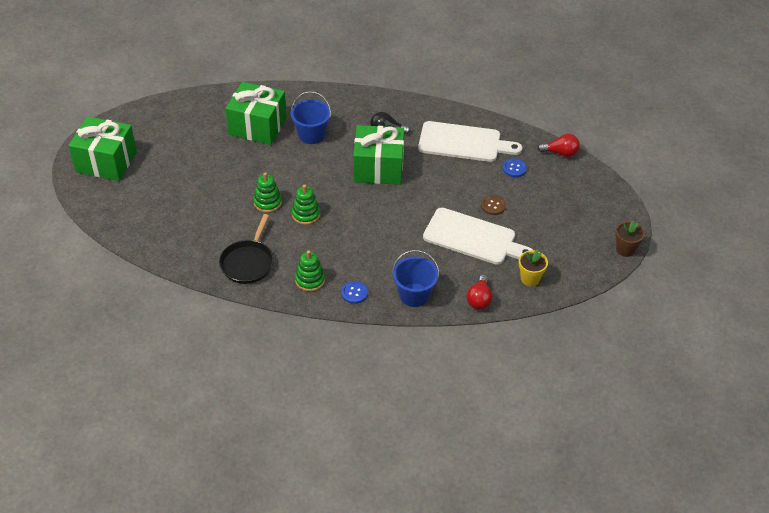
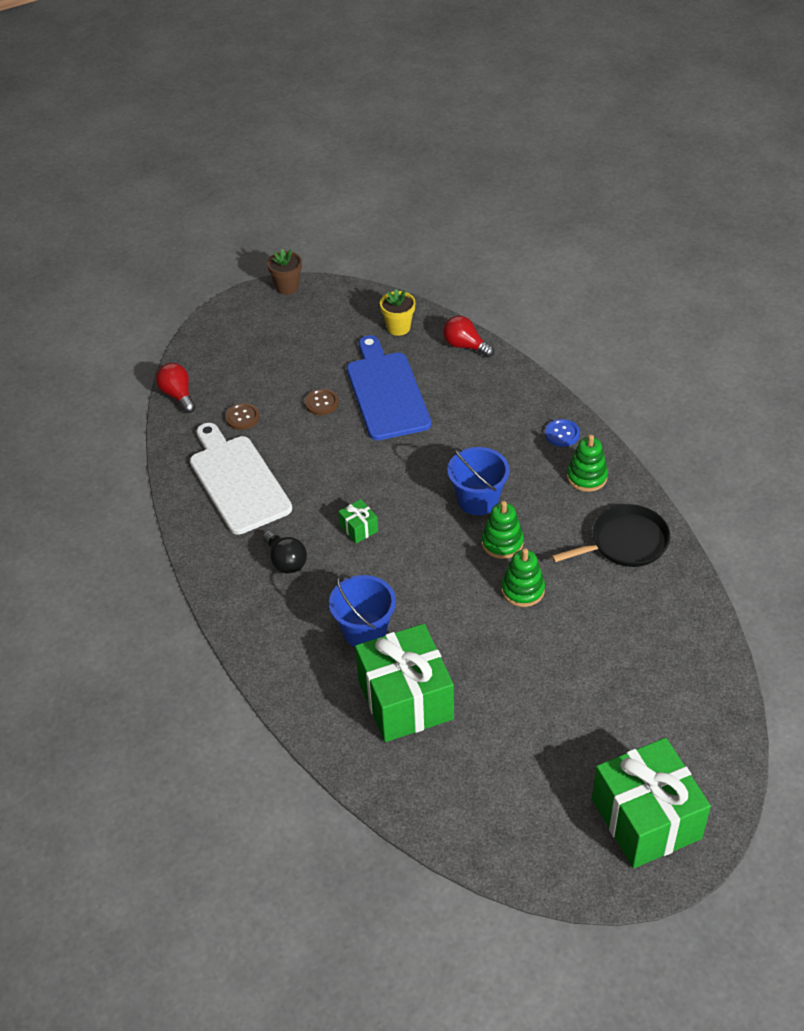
camera: 125 degrees left, 0 degrees up
(378, 168) = (358, 528): green gift -> green gift, size x0.41
(414, 295) = (513, 391): blue bucket -> blue bucket (478, 500)
(473, 238) = (386, 392): white cutting board -> blue cutting board
(479, 299) = (465, 346): red light bulb -> red light bulb turned 120 degrees counterclockwise
(514, 168) = (242, 417): blue button -> brown button

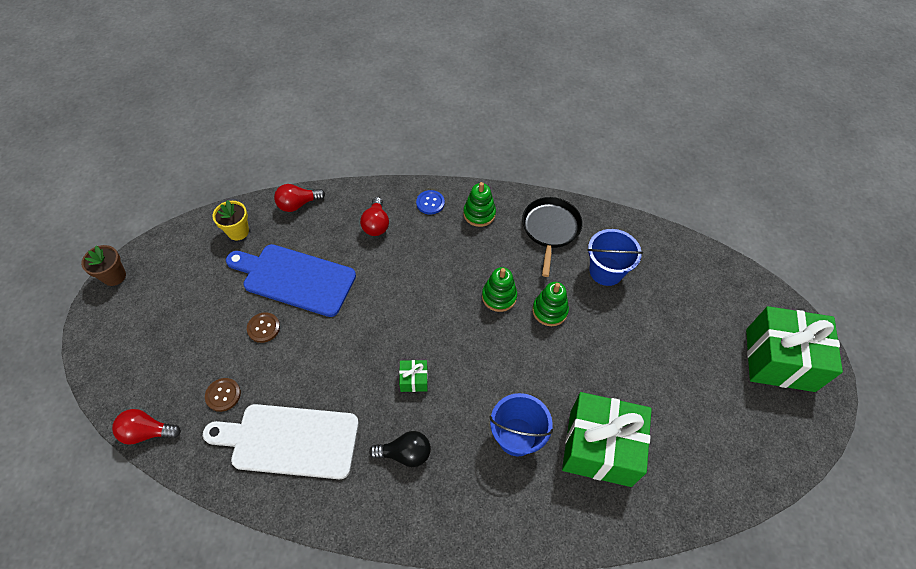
camera: 60 degrees left, 10 degrees up
(478, 500) = (448, 286): blue bucket -> blue bucket (606, 271)
(497, 410) = (376, 224): none -> red light bulb

